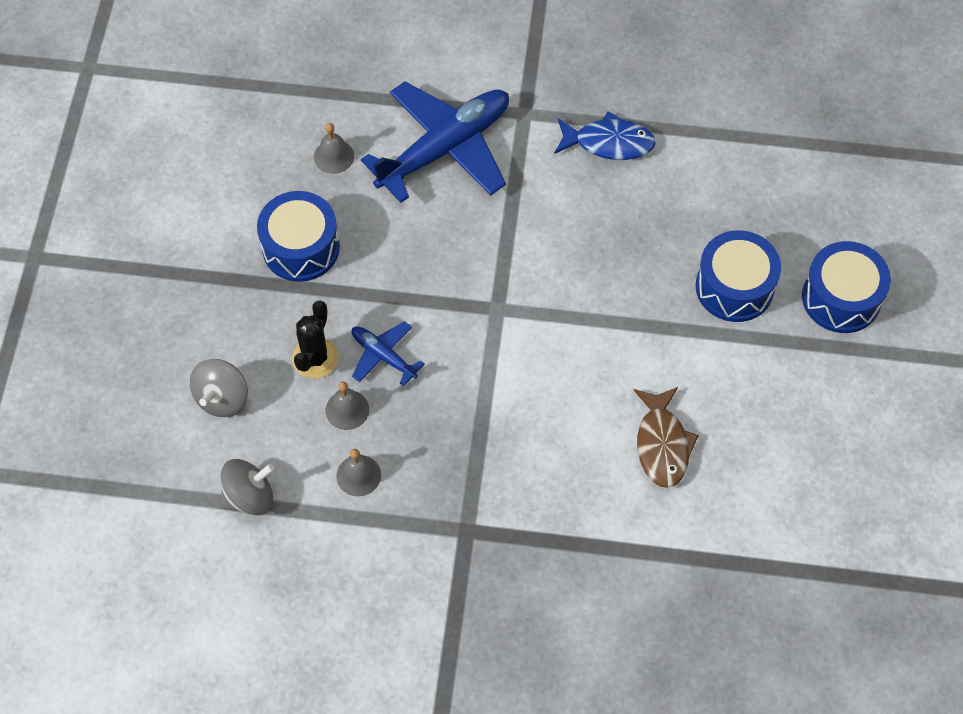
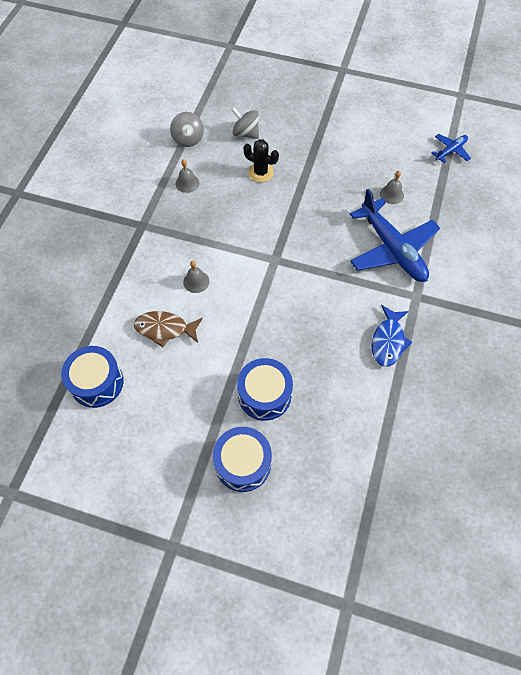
camera: 100 degrees right, 0 degrees up
(301, 247) = (331, 173): blue drum -> blue drum (97, 382)
(347, 409) = (226, 182): grey bell -> grey bell (196, 281)
(383, 356) = (255, 202): blue plane -> blue plane (450, 151)

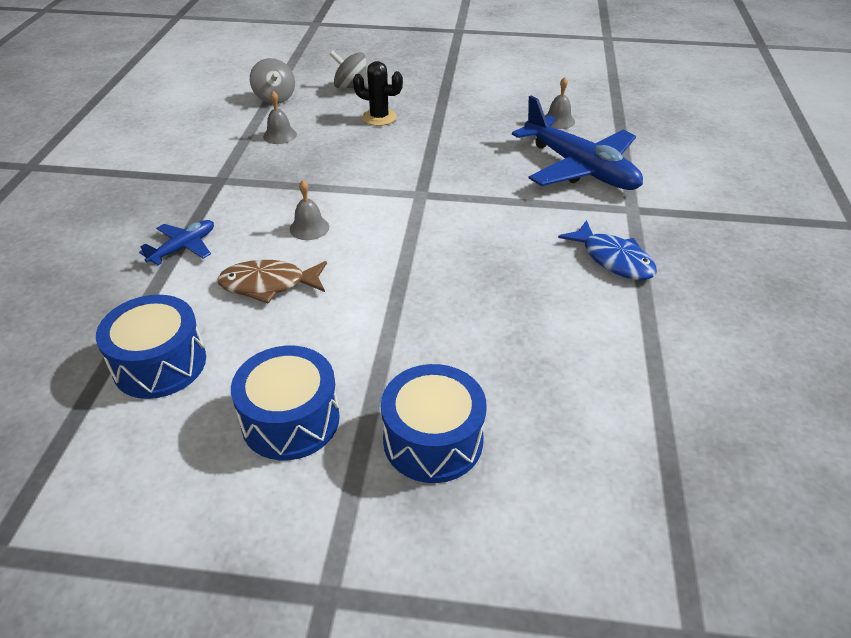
camera: 10 degrees left, 20 degrees down
(264, 395) = (446, 344): blue drum -> blue drum (290, 420)
(388, 341) = (613, 259): blue fish -> blue fish turned 45 degrees counterclockwise
(450, 151) = (616, 80): blue plane -> blue plane (184, 247)

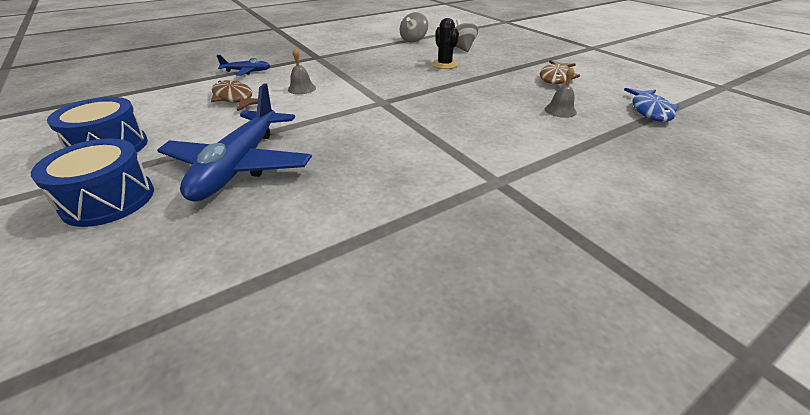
camera: 50 degrees right, 5 degrees down
(160, 364) = (142, 101): blue drum -> none
(280, 135) = (380, 53): grey bell -> none
(496, 85) = (556, 78): none -> brown fish
(580, 168) = (513, 140): blue plane -> blue plane (239, 166)
(613, 259) = (408, 198): blue fish -> blue fish (650, 111)

